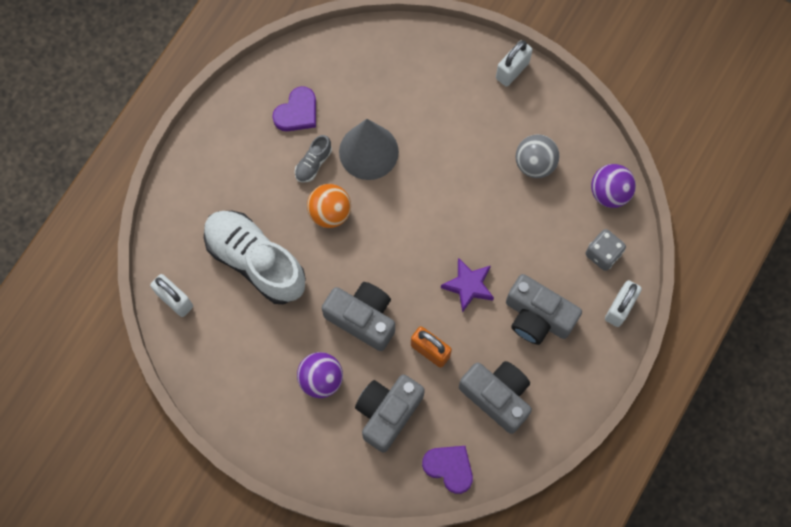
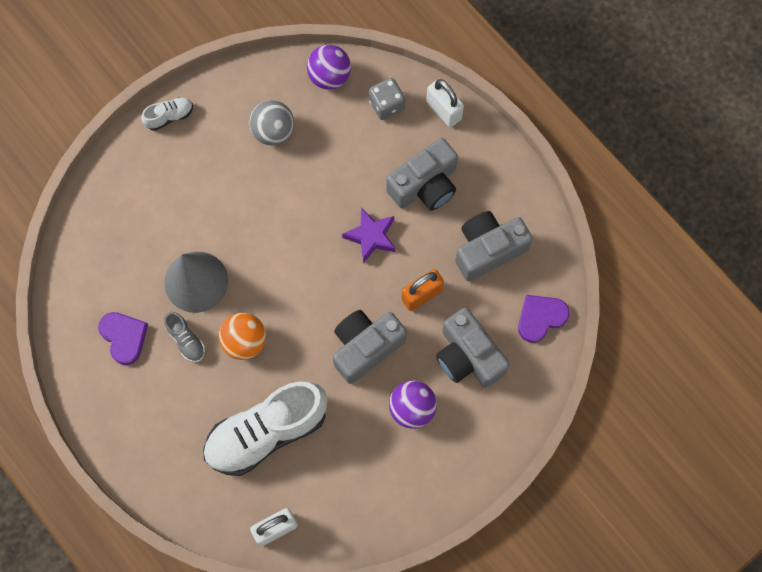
camera: 70 degrees left, 0 degrees up
(512, 70) = (169, 116): white padlock -> white shoe

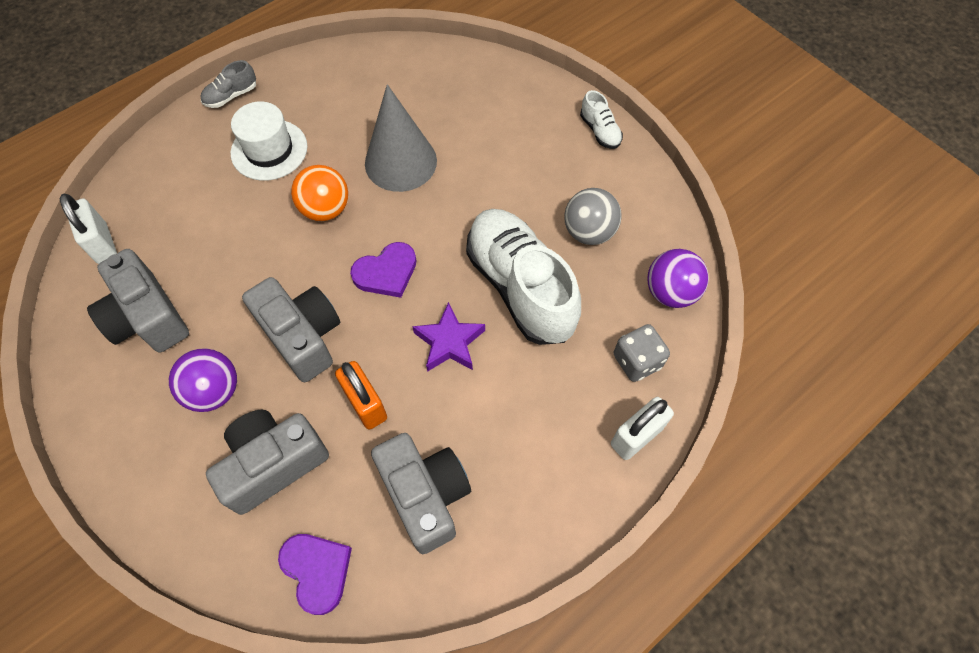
camera: 90 degrees right, 10 degrees down
(124, 337) = (343, 102): purple heart -> purple heart (386, 272)
(177, 398) = (269, 150): none -> white hat
(186, 340) = (334, 155): grey shoe -> grey shoe (231, 96)
(266, 432) = (215, 233): white shoe -> white shoe (520, 287)
(425, 185) = (521, 410): grey camera -> grey camera (147, 317)

